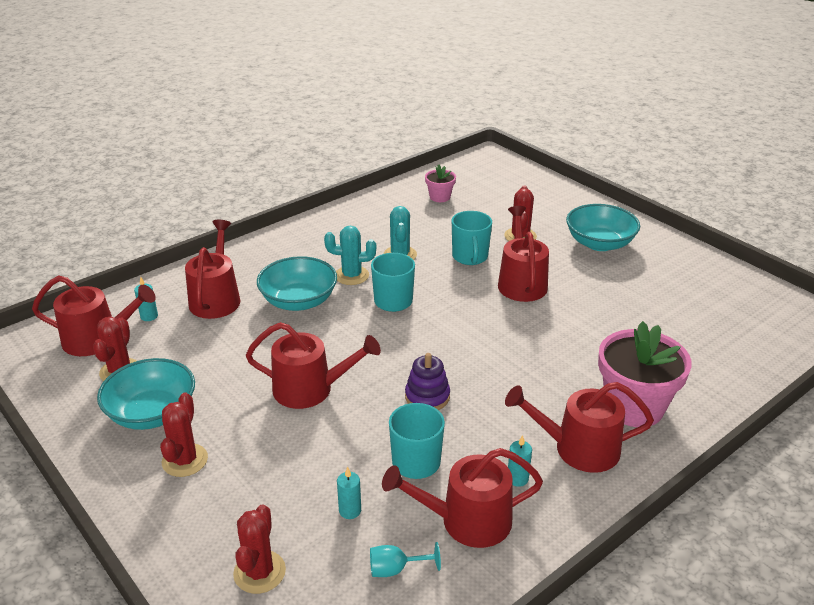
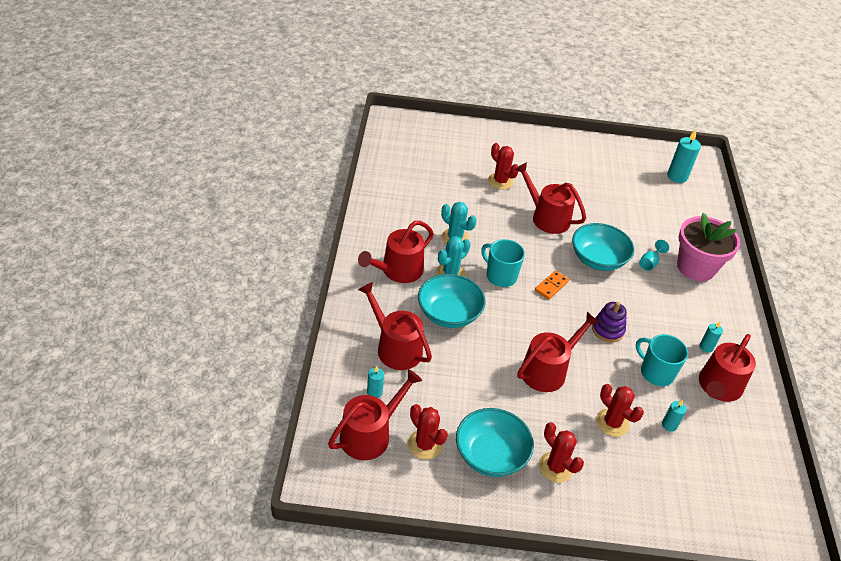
camera: 50 degrees left, 10 degrees up
(259, 572) = (682, 492): red cactus -> red cactus (612, 423)
(395, 569) = (727, 437): turquoise goblet -> turquoise goblet (649, 263)
(430, 333) = (551, 286): none -> orange domino
(440, 197) = (411, 174): pink flower pot -> none
(470, 257) = (495, 215): turquoise mug -> none
(578, 448) = (706, 310): red watering can -> red watering can (398, 271)
(599, 243) = (547, 162): turquoise bowl -> turquoise bowl (598, 259)
(755, 322) = (677, 176): none -> turquoise candle

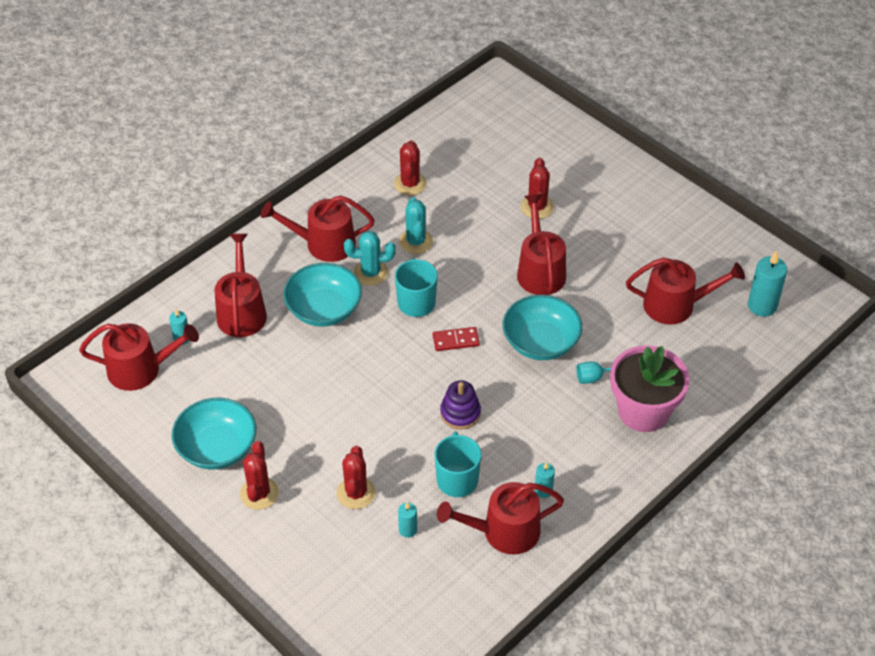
camera: 45 degrees right, 5 degrees up
(425, 444) = (174, 405): red cactus -> red cactus (410, 184)
(547, 370) = (354, 412): red watering can -> red watering can (675, 305)
(551, 286) = (456, 340): orange domino -> red domino

